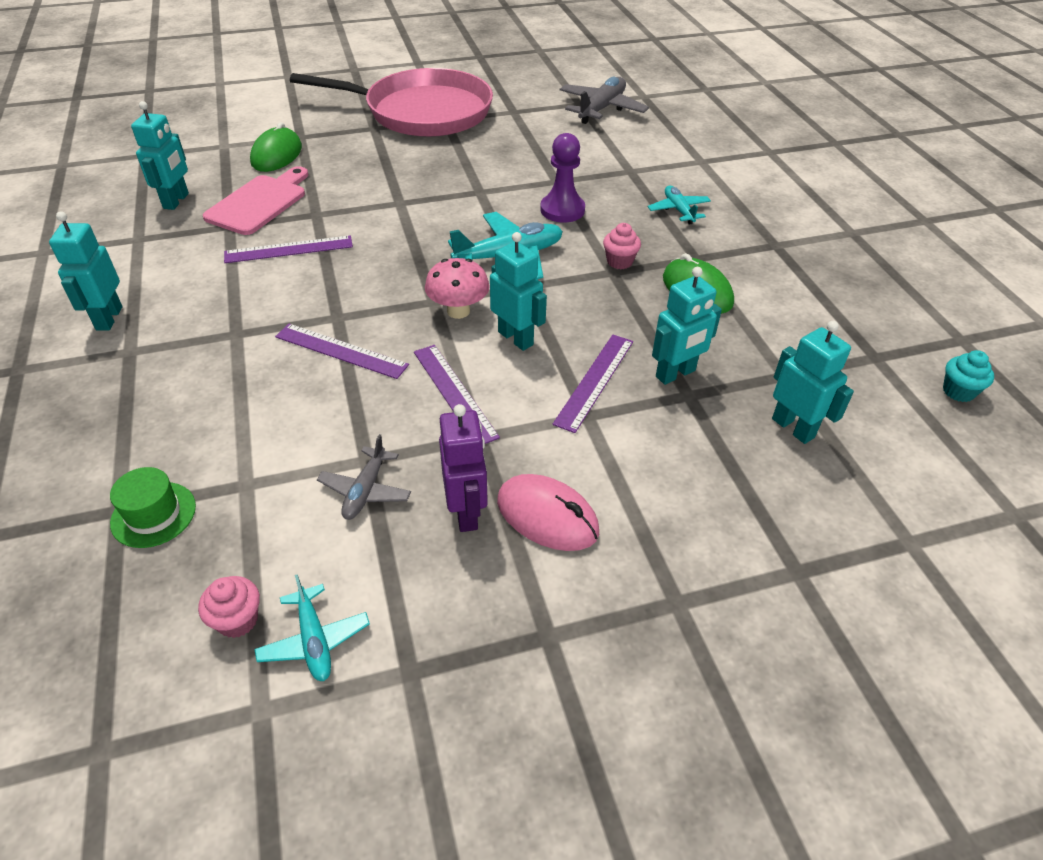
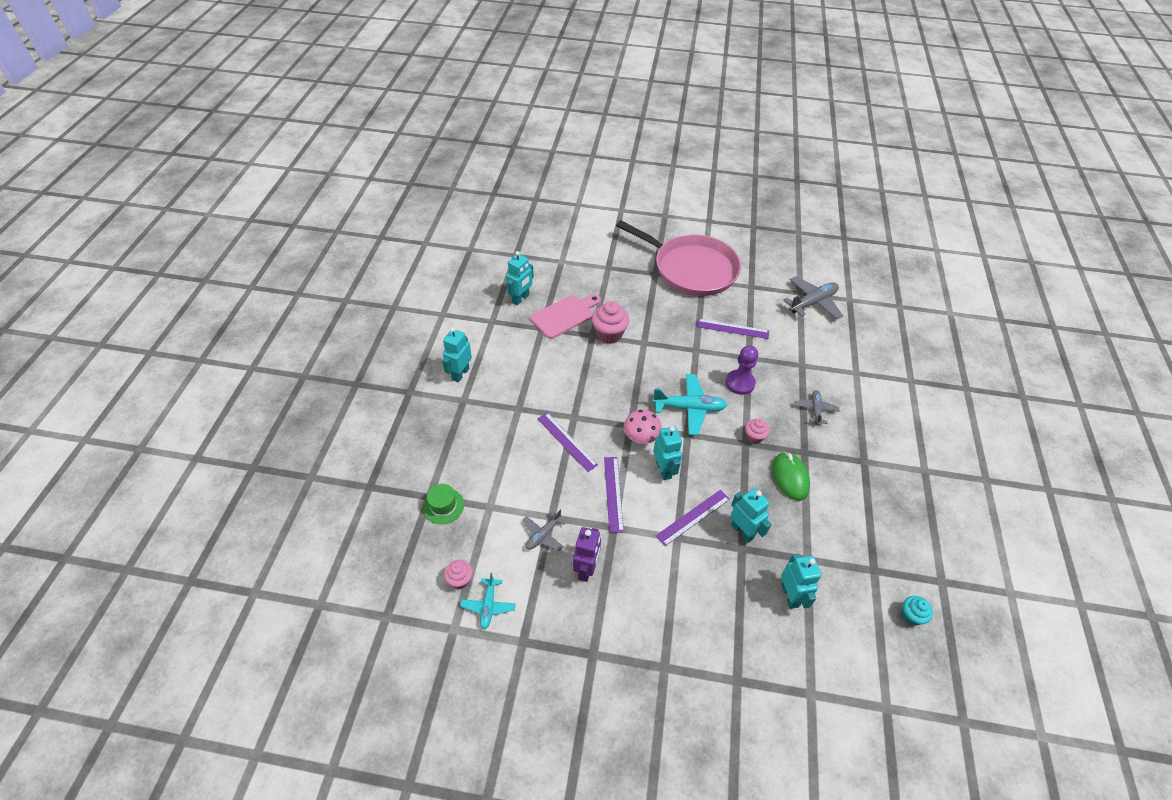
camera: 25 degrees right, 5 degrees up
(276, 155) = (588, 279): green mouse -> none
(289, 249) = (567, 358): purple ruler -> purple ruler (732, 329)
(342, 206) = (609, 334): none -> pink cupcake
(547, 516) = (625, 589): pink mouse -> none
(675, 374) = (742, 531): turquoise robot -> turquoise robot turned 120 degrees counterclockwise
(678, 210) = (815, 410): turquoise plane -> grey plane

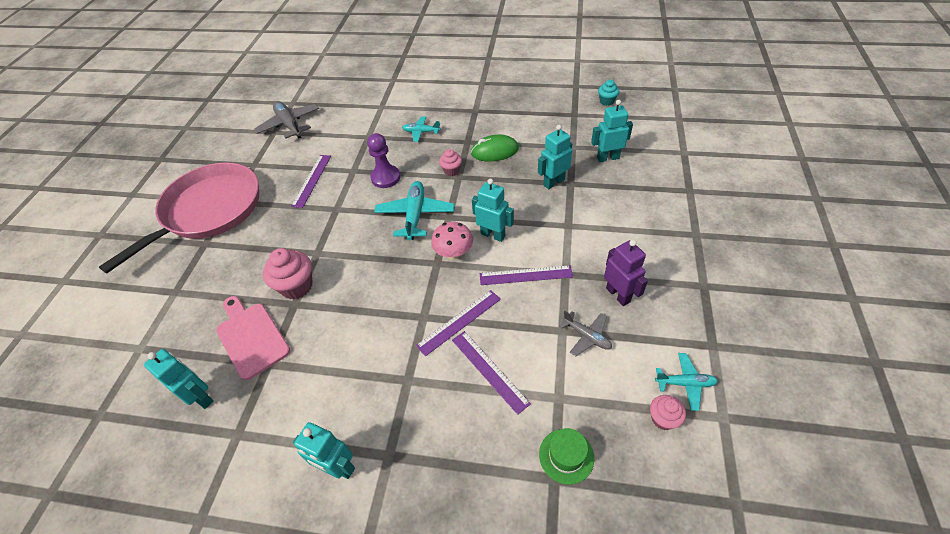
camera: 85 degrees left, 0 degrees up
(586, 569) = (618, 295): purple robot -> purple robot turned 45 degrees clockwise
(664, 470) = (493, 235): turquoise robot -> turquoise robot turned 45 degrees clockwise
(693, 517) = (544, 214): purple ruler -> purple ruler (489, 370)
(815, 410) = (421, 132): grey plane -> turquoise plane

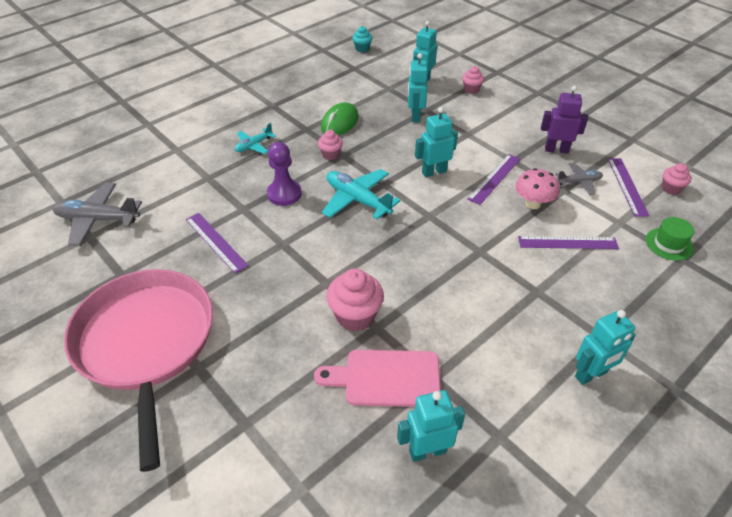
camera: 55 degrees left, 5 degrees down
(454, 253) = (430, 201): pink mushroom -> pink mushroom (533, 204)
(459, 322) = (506, 234): purple ruler -> purple ruler (627, 186)
(637, 191) = (471, 90): none -> pink cupcake
(685, 383) = (651, 165): turquoise plane -> none

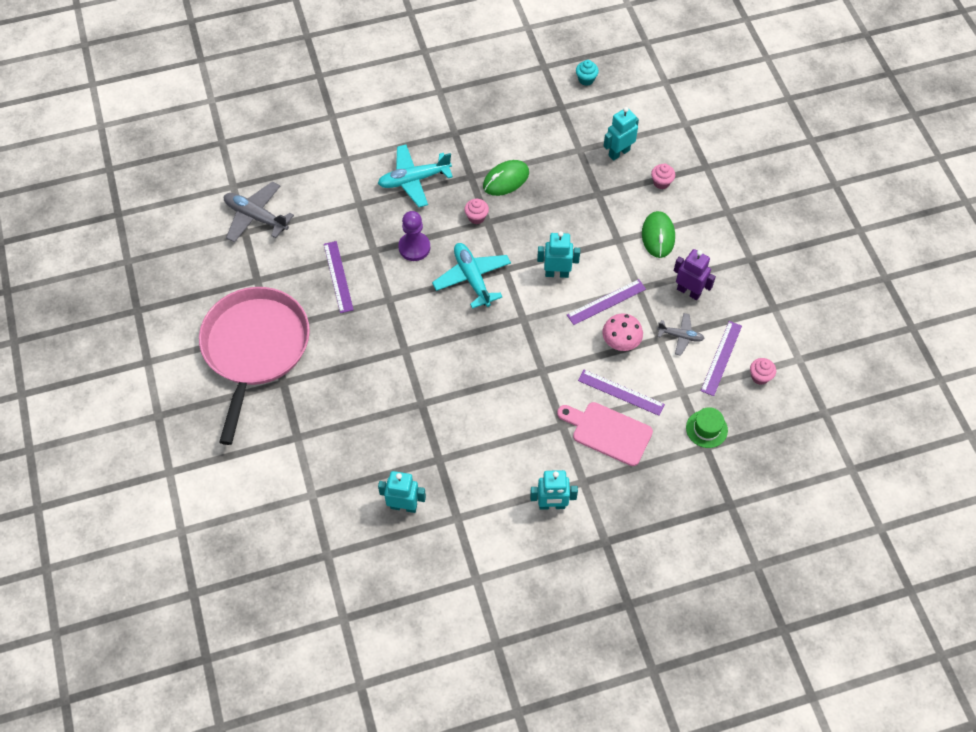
camera: 25 degrees right, 15 degrees up
(254, 145) = (414, 180): turquoise plane -> turquoise plane, size x1.71
(355, 316) = (411, 387): pink cupcake -> none
(386, 378) = (406, 445): pink cutting board -> pink cutting board (608, 432)
(415, 116) = (582, 198): turquoise robot -> none
(498, 122) = (658, 236): none -> green mouse

